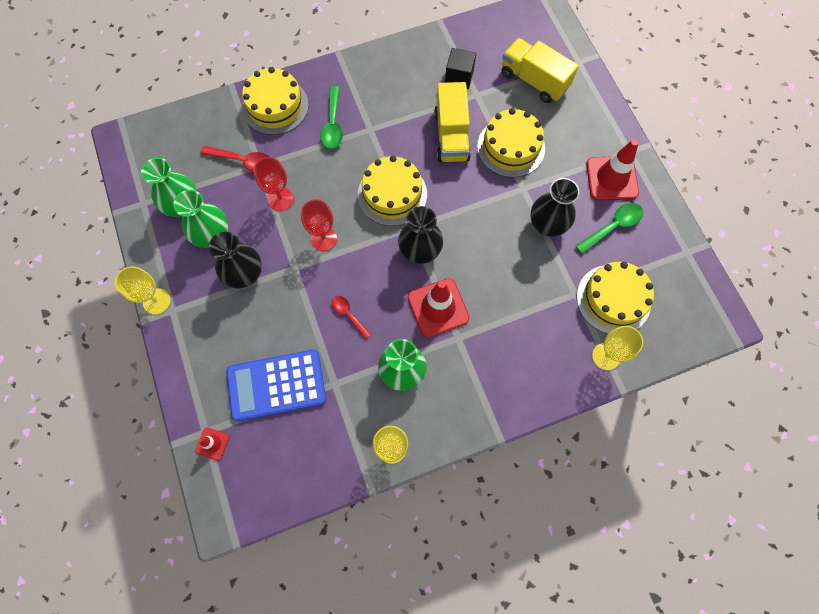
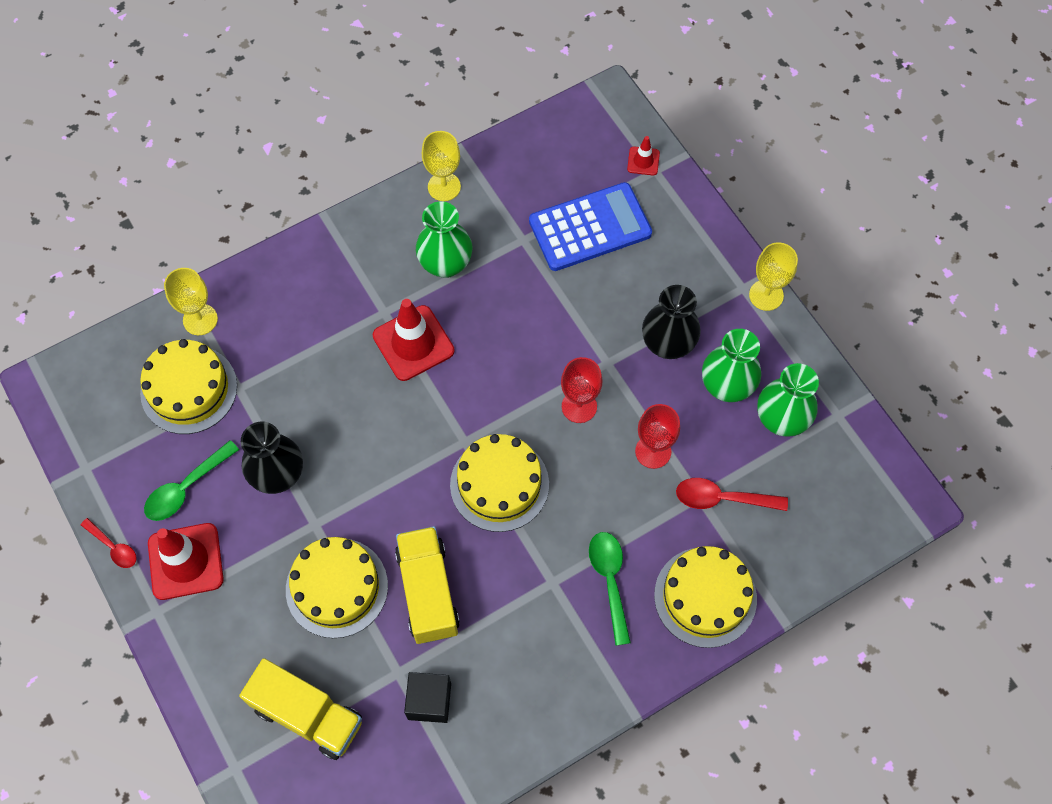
camera: 170 degrees right, 5 degrees down
(348, 314) = (524, 317): red spoon -> red spoon (113, 547)
(420, 251) = (447, 410): black vase -> none

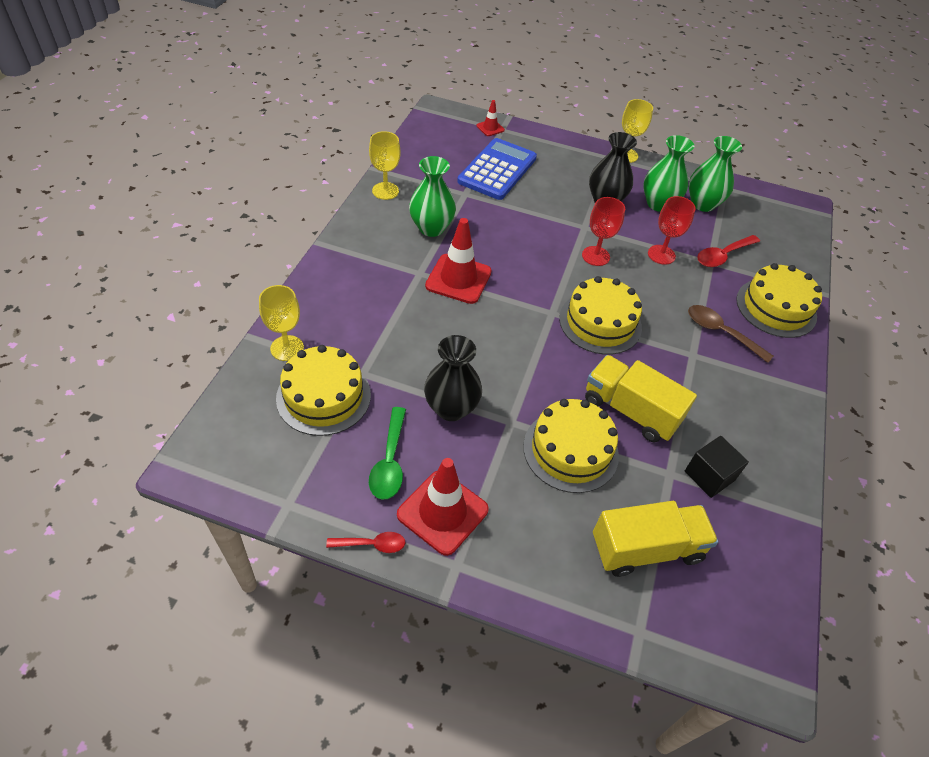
camera: 45 degrees left, 15 degrees down
(610, 580) = (721, 332): green spoon -> brown spoon

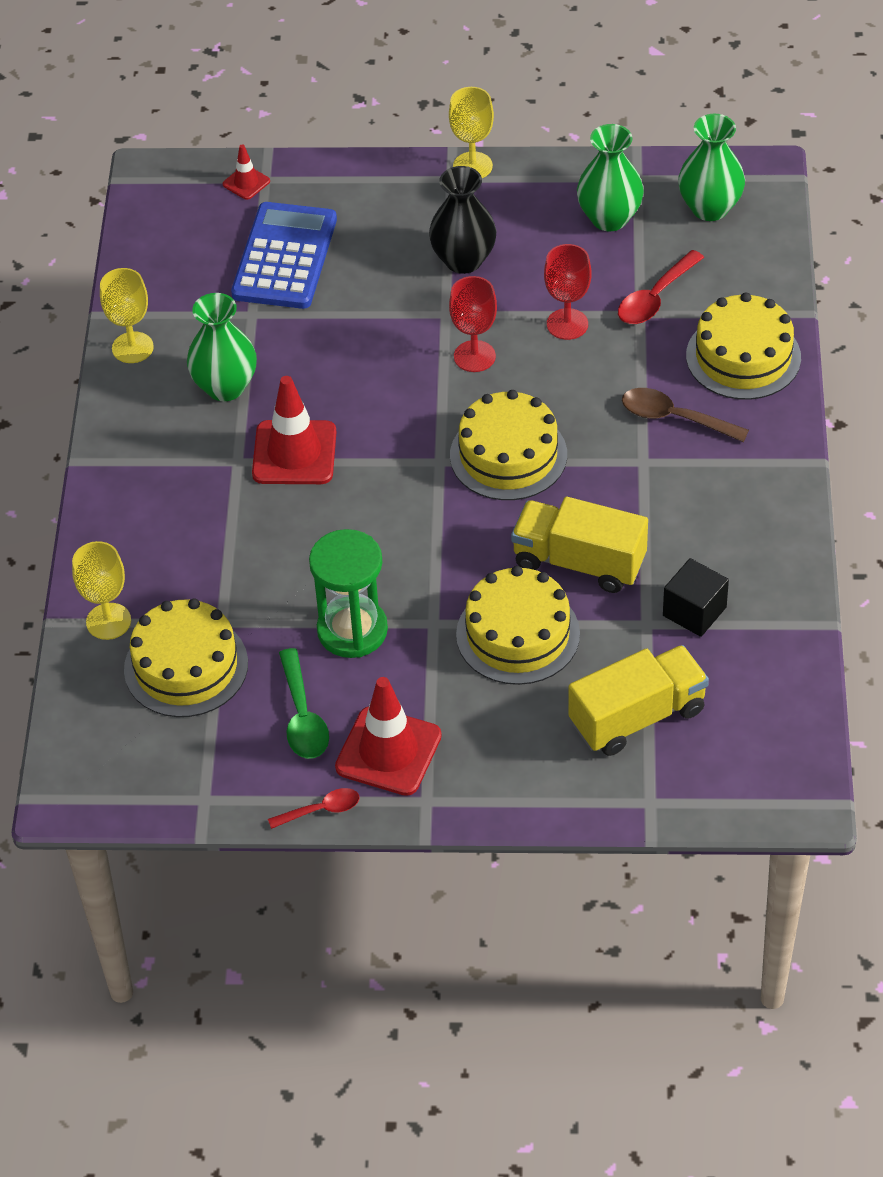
camera: 10 degrees left, 0 degrees up
(451, 408) = (352, 630): black vase -> green hourglass
(658, 204) = (543, 239): green vase -> green vase (710, 208)

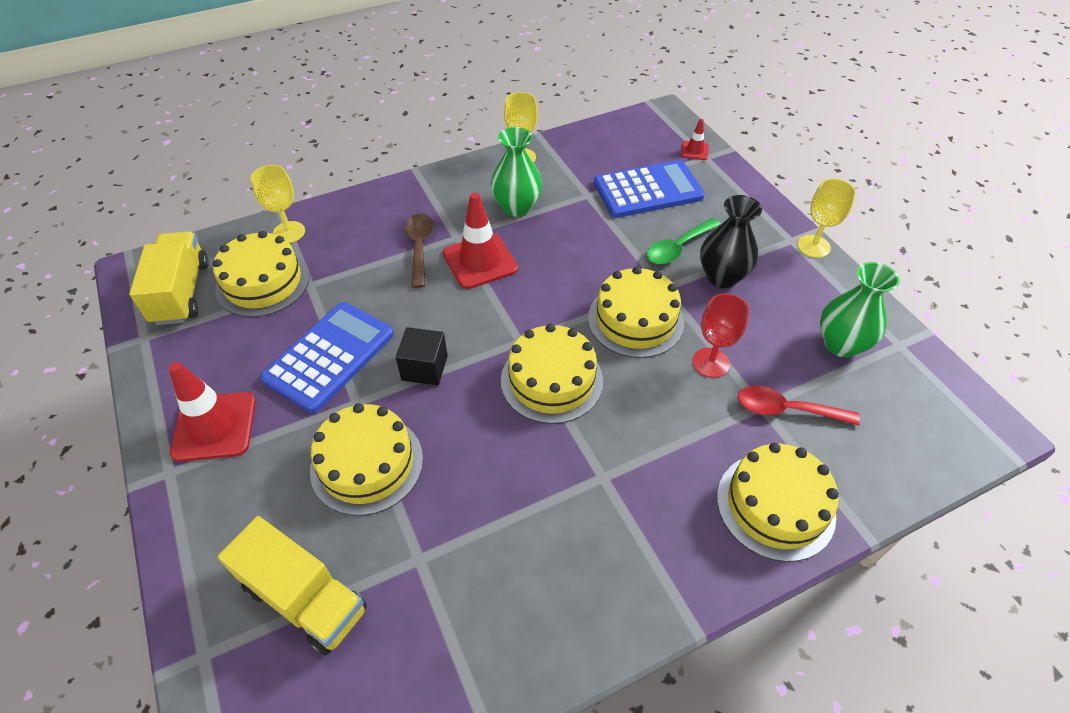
camera: 60 degrees right, 0 degrees up
(302, 716) = (235, 361): green spoon -> green spoon (678, 248)
(321, 810) = (145, 408): red spoon -> none
(352, 630) = (329, 356): green hourglass -> blue calculator
(474, 356) = (635, 320): red goblet -> yellow cake
(579, 562) = (465, 476): yellow truck -> yellow truck (181, 293)
(674, 418) = (666, 480): brown spoon -> brown spoon (419, 247)
(694, 611) = (450, 595): black cube -> black cube (424, 368)
(710, 208) = (917, 407): green vase -> none

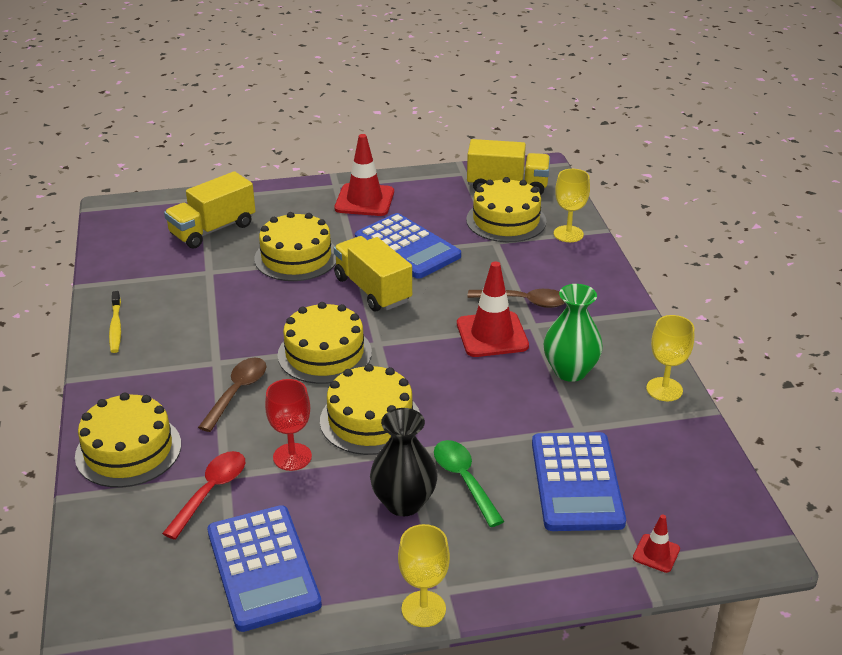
camera: 105 degrees right, 15 degrees down
(424, 368) = (372, 290): black cube -> yellow truck
(575, 628) = (116, 327): none -> yellow toothbrush
(643, 437) = (237, 392): none -> brown spoon
(841, 344) = (263, 568): green vase -> blue calculator

